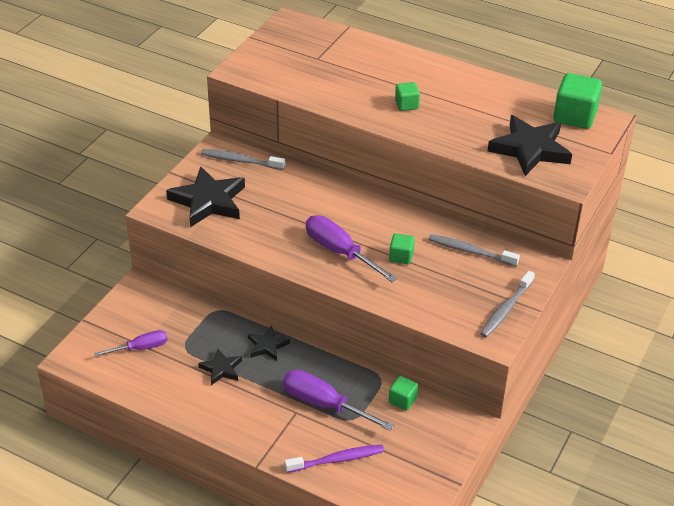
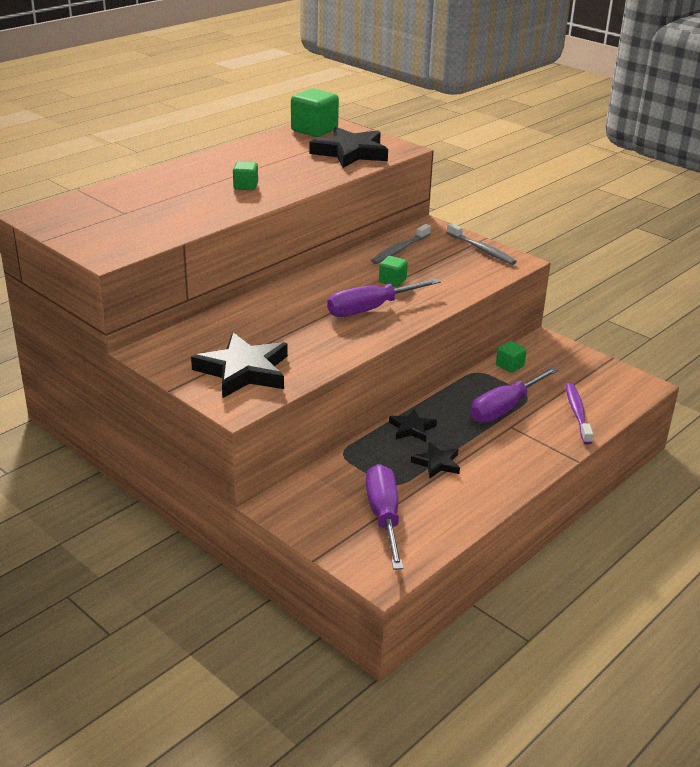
camera: 75 degrees left, 10 degrees down
(140, 348) = (384, 517): purple screwdriver -> purple screwdriver, size x1.61
(240, 161) = (183, 341): grey toothbrush -> none

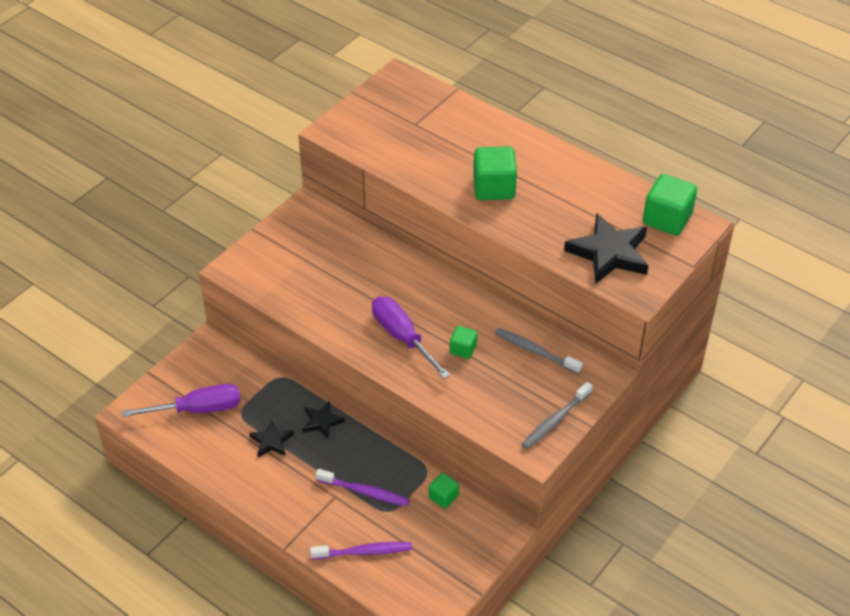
camera: 85 degrees right, 15 degrees up
(244, 371) = (283, 266): black star -> none
(245, 186) = (494, 188): green cube -> green cube, size x1.84
(505, 408) = (365, 492): purple screwdriver -> purple toothbrush

